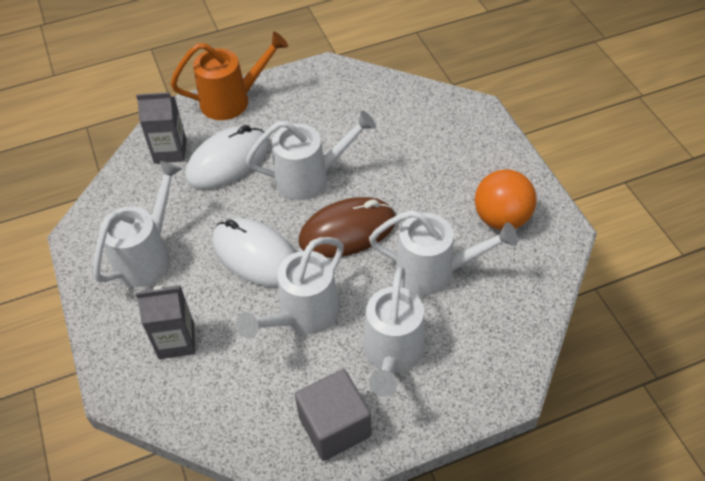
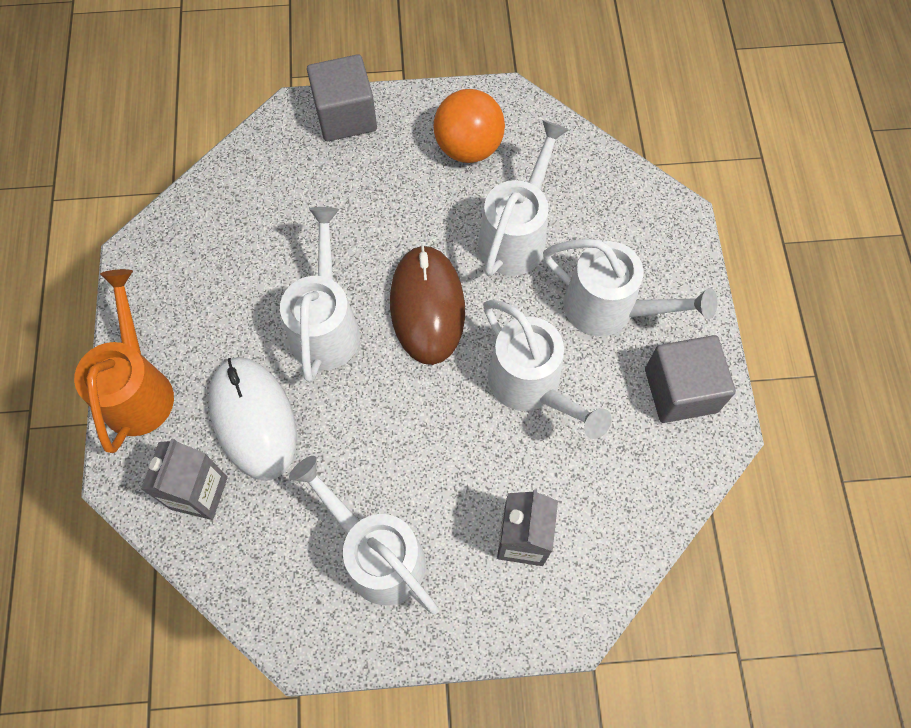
camera: 75 degrees left, 15 degrees up
(255, 255) = (426, 419): white mouse -> none
(490, 137) = (345, 116): none -> grey cube

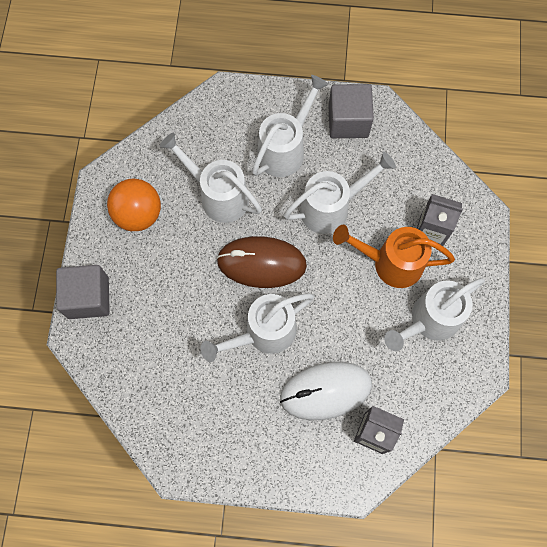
camera: 80 degrees left, 5 degrees up
(139, 388) = (289, 472): orange watering can -> orange watering can (390, 263)
(326, 325) = (263, 333): white watering can -> white watering can turned 45 degrees counterclockwise

